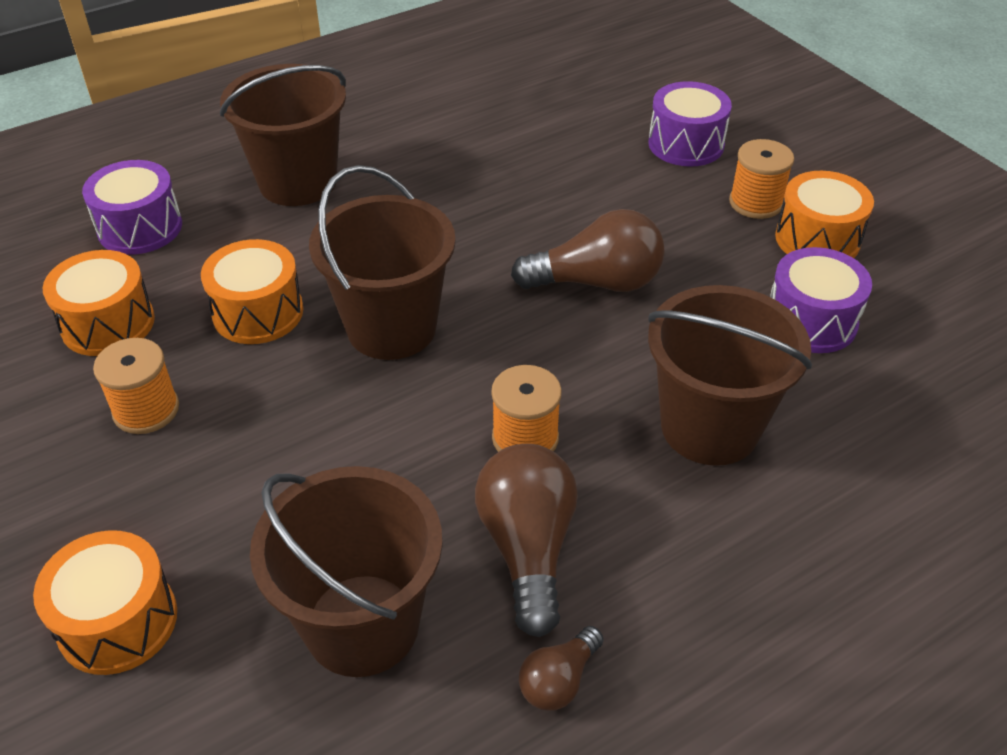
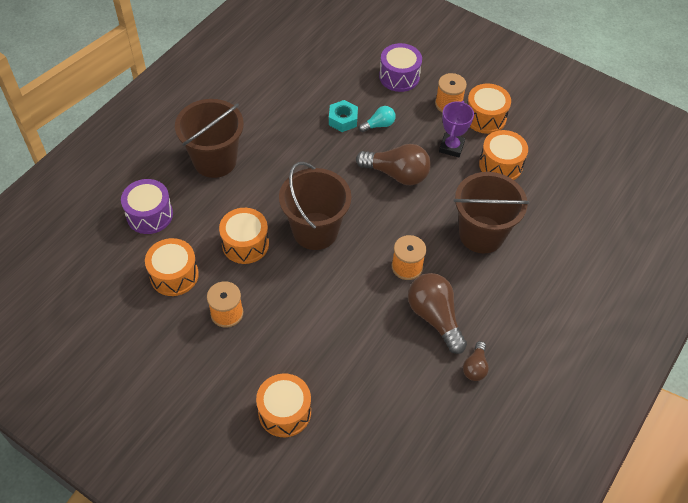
camera: 25 degrees left, 10 degrees up
(362, 624) = (386, 374): brown bucket -> none
(549, 179) = (343, 120): none -> turquoise nut
(597, 282) = (397, 174): brown light bulb -> brown light bulb turned 45 degrees clockwise
(608, 202) = (379, 125): none -> turquoise light bulb
(726, 268) = (451, 147): none -> purple trophy
(811, 321) = (500, 165): purple drum -> orange drum

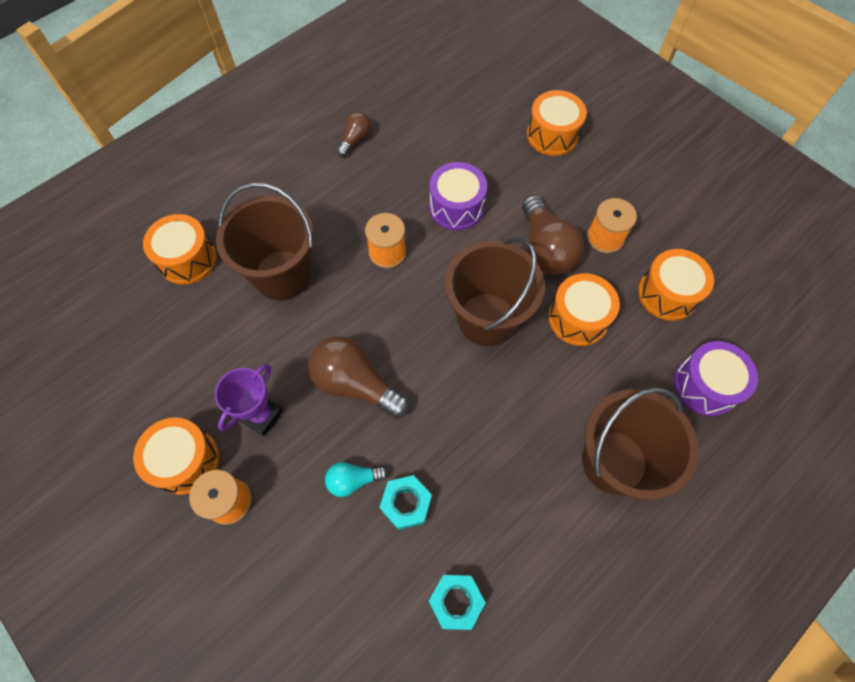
camera: 165 degrees left, 10 degrees up
(302, 84) = (456, 601): none -> turquoise nut
(399, 77) = (285, 584): purple drum -> purple drum (456, 207)
(434, 317) = (377, 192): brown light bulb -> brown light bulb (545, 249)
(500, 165) = (207, 370): orange drum -> orange drum (187, 259)

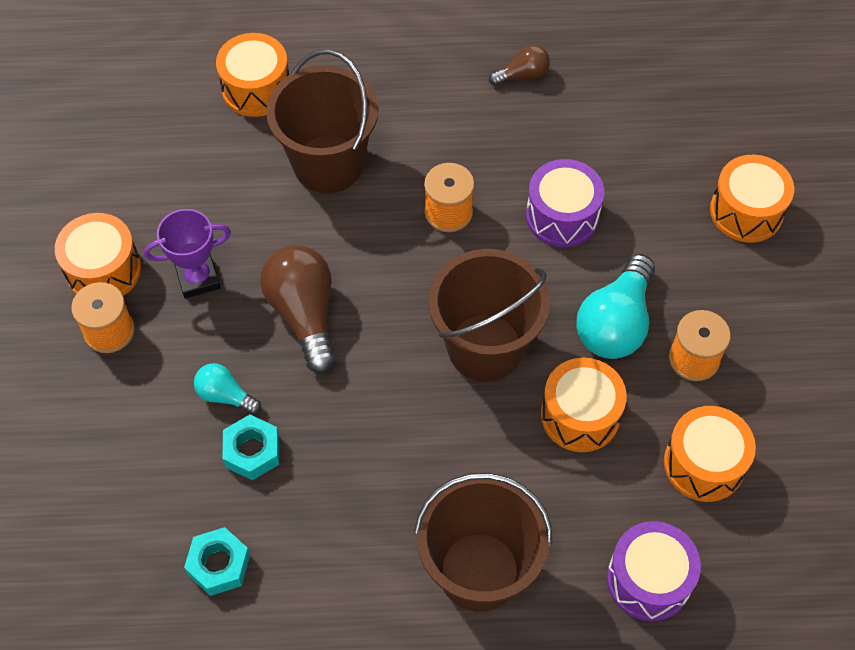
camera: 40 degrees right, 5 degrees down
(545, 249) = (615, 323): brown light bulb -> turquoise light bulb

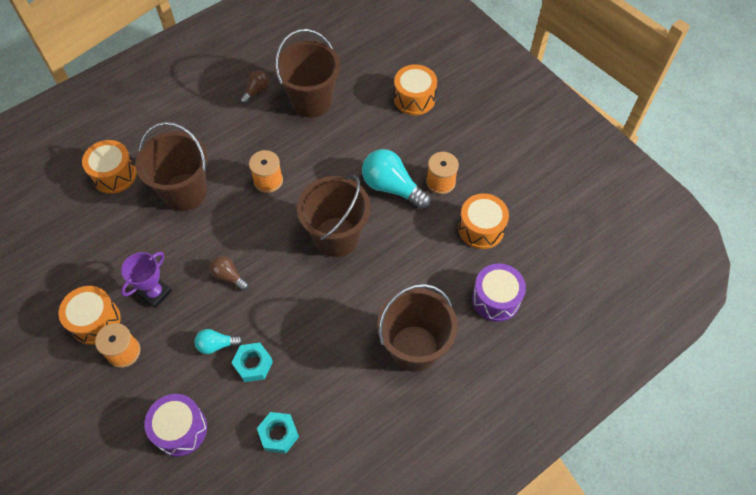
camera: 35 degrees left, 0 degrees up
(304, 314) = (229, 276): brown light bulb -> brown light bulb, size x0.54
(562, 216) = (327, 150): purple drum -> purple drum (180, 429)
(580, 415) = (407, 241): orange drum -> none
(590, 132) = (311, 101): none -> brown bucket
(615, 323) = (392, 187): turquoise light bulb -> turquoise light bulb turned 135 degrees clockwise

